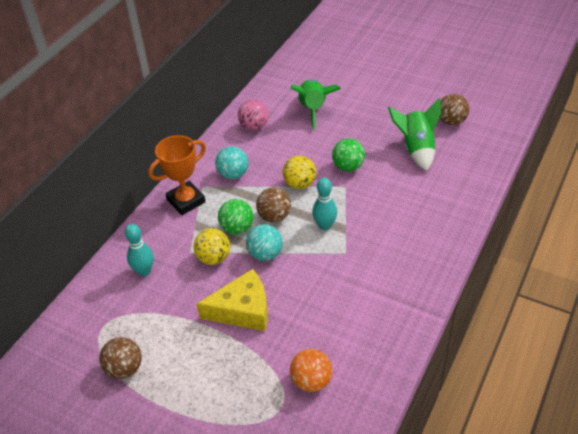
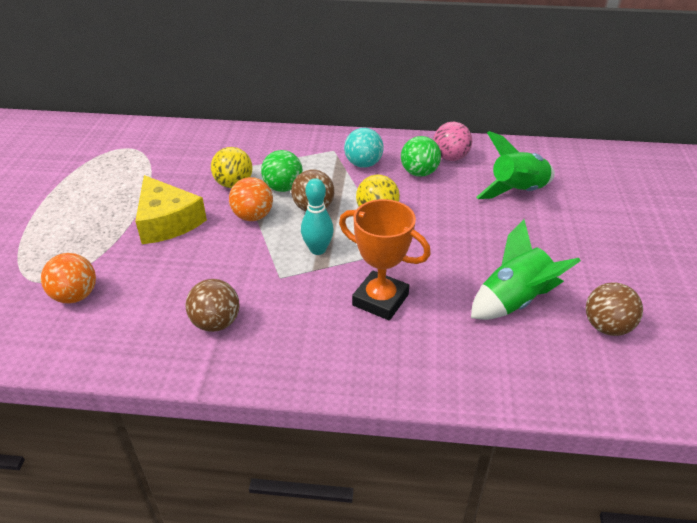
camera: 65 degrees right, 5 degrees down
(124, 369) = (81, 172): brown ball -> brown ball (216, 323)
(144, 271) = (202, 149): turquoise bowling pin -> none
(186, 201) = (307, 146): orange trophy -> orange trophy (380, 300)
(265, 254) = (253, 216): turquoise ball -> orange ball
(348, 167) = (433, 244): green ball -> green ball (419, 173)

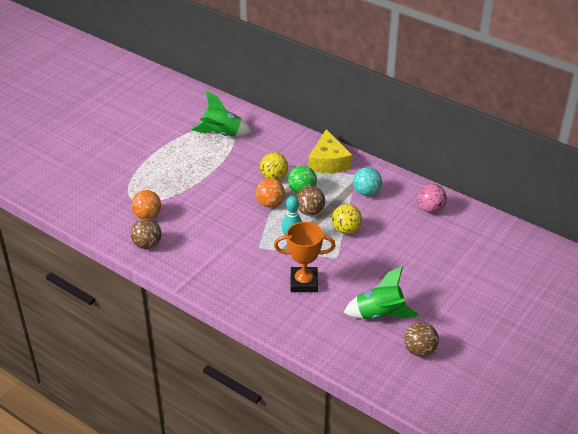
camera: 30 degrees right, 0 degrees up
(167, 221) = (219, 188): yellow cheese -> yellow cheese (328, 162)
(216, 323) = (208, 259): brown ball -> brown ball (147, 244)
(380, 300) = (304, 282): orange trophy -> orange trophy turned 60 degrees counterclockwise
(419, 173) = (398, 212): green ball -> none
(517, 191) = (452, 250): green rocket -> green rocket (222, 134)

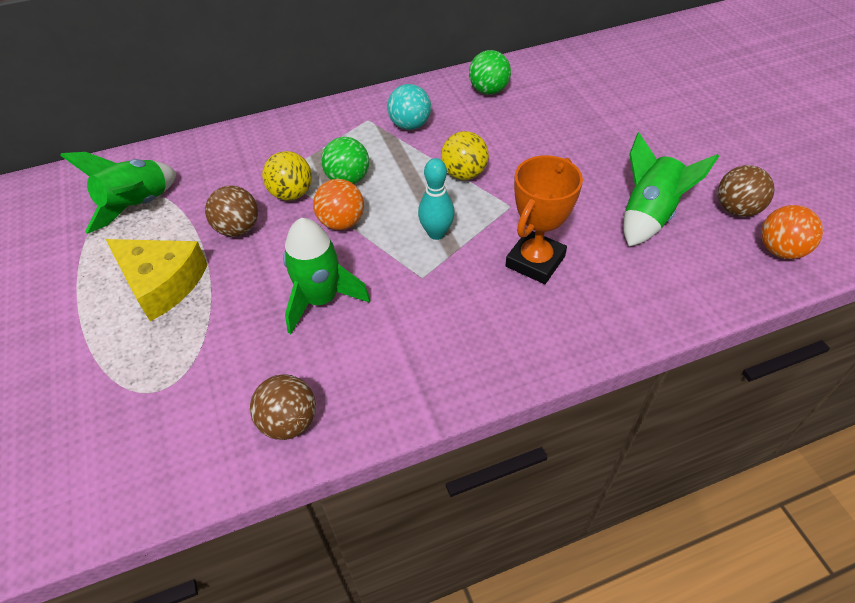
camera: 55 degrees left, 10 degrees up
(147, 215) = (218, 387): orange ball -> orange ball (780, 250)
(217, 221) = (321, 299): none -> green rocket
(310, 212) = (397, 191): brown ball -> brown ball (238, 229)
(328, 162) = (318, 131): yellow cheese -> yellow cheese (162, 283)
(430, 209) = (488, 90): pink ball -> green ball

